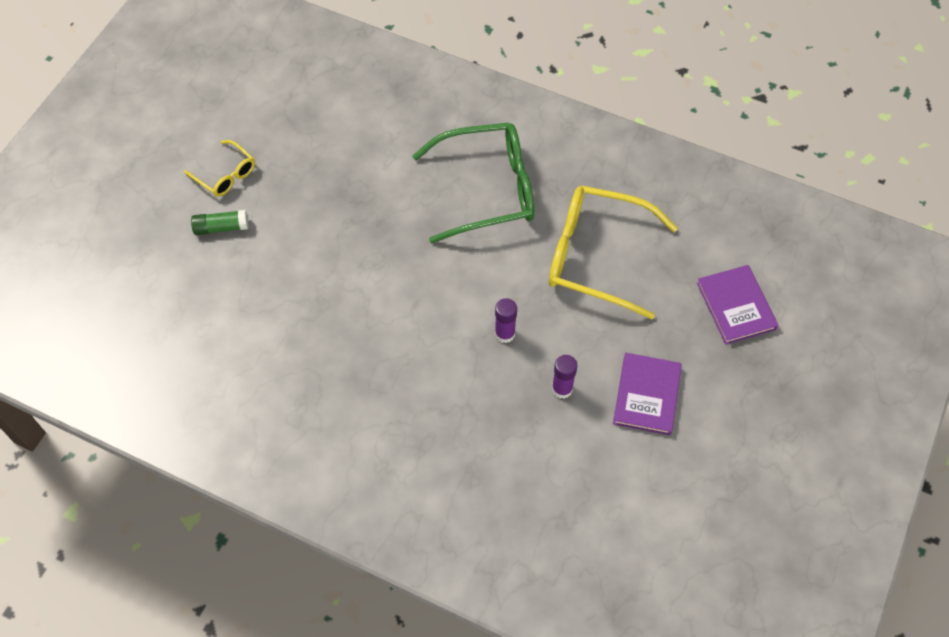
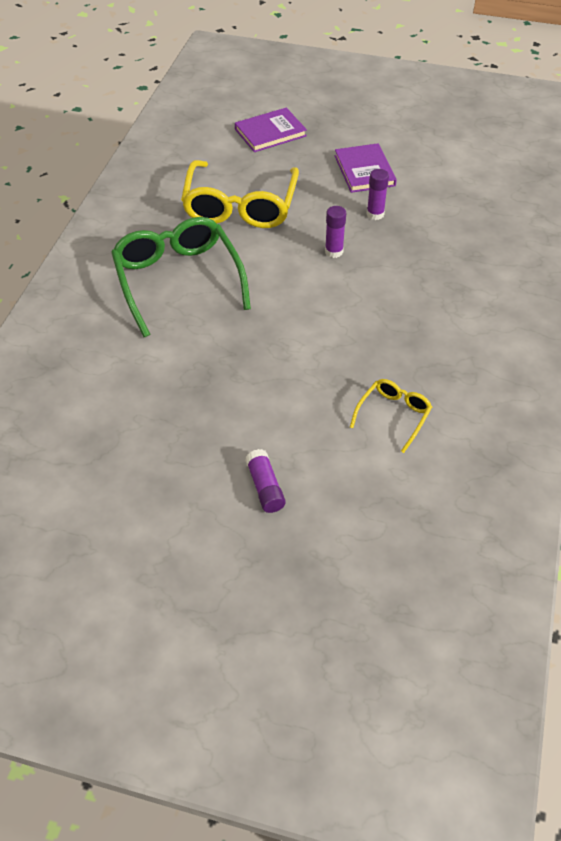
camera: 100 degrees left, 10 degrees down
(221, 227) = (265, 487): green glue stick -> purple glue stick
(225, 175) = (189, 501): yellow glasses -> yellow glasses (393, 416)
(646, 395) = (364, 171): purple book -> purple book turned 75 degrees clockwise

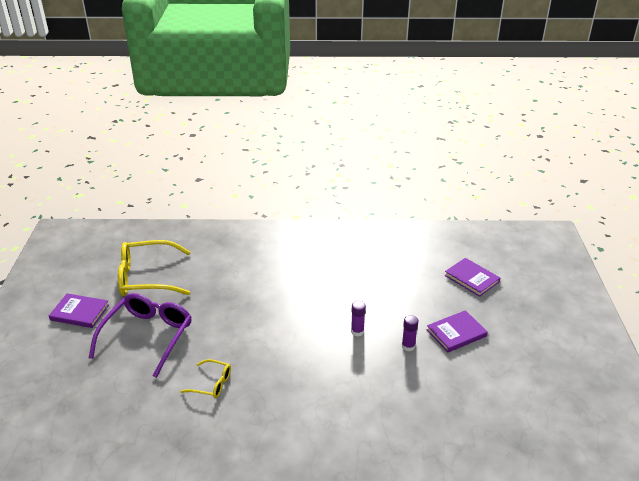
camera: 75 degrees right, 15 degrees down
(161, 590) = (79, 312): none -> purple book
(178, 280) = (302, 270): green glasses -> none
(240, 206) = (383, 280): yellow glasses -> yellow glasses (147, 277)
(265, 487) = (147, 336): purple glue stick -> purple glasses

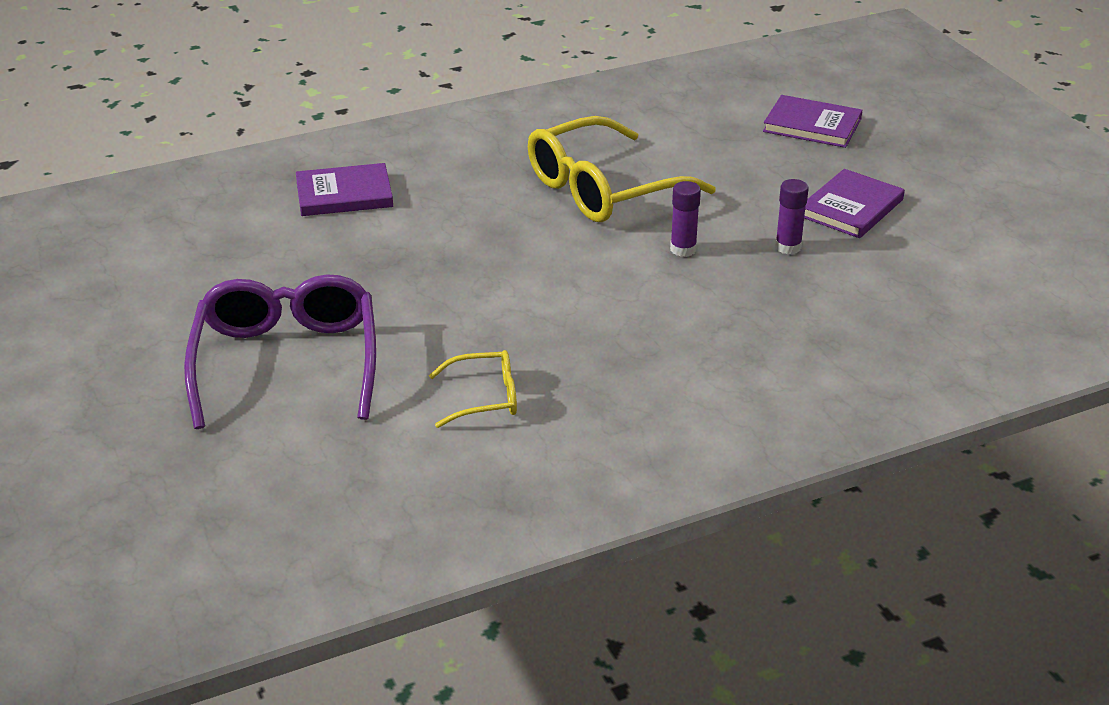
camera: 25 degrees left, 0 degrees up
(79, 312) = (99, 363): purple book -> purple book (344, 194)
(147, 277) = (195, 270): yellow glasses -> yellow glasses (603, 189)

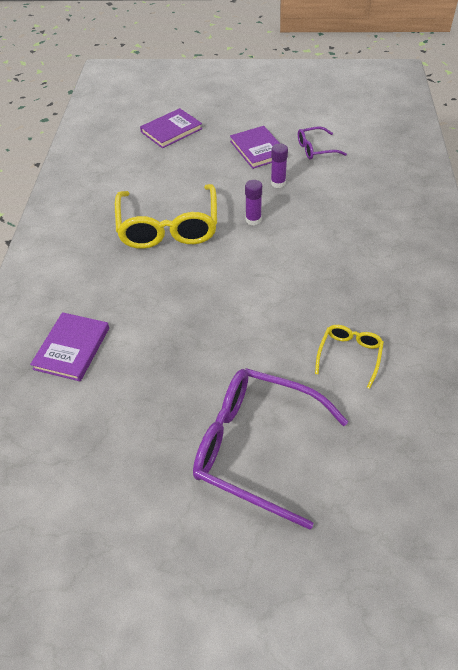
camera: 60 degrees left, 15 degrees up
(912, 258) = (316, 149): none -> purple glasses

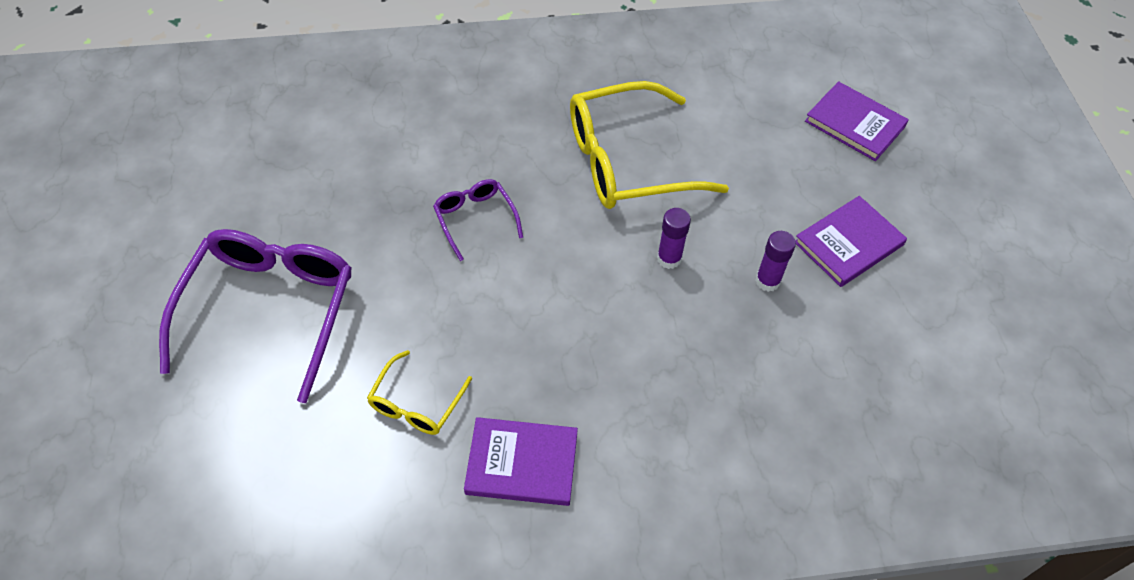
camera: 75 degrees right, 5 degrees up
(72, 348) = (400, 112): purple book -> purple book (522, 463)
(316, 149) = (881, 327): purple glasses -> purple glasses (475, 219)
(349, 355) = (416, 403): yellow glasses -> yellow glasses turned 105 degrees clockwise

